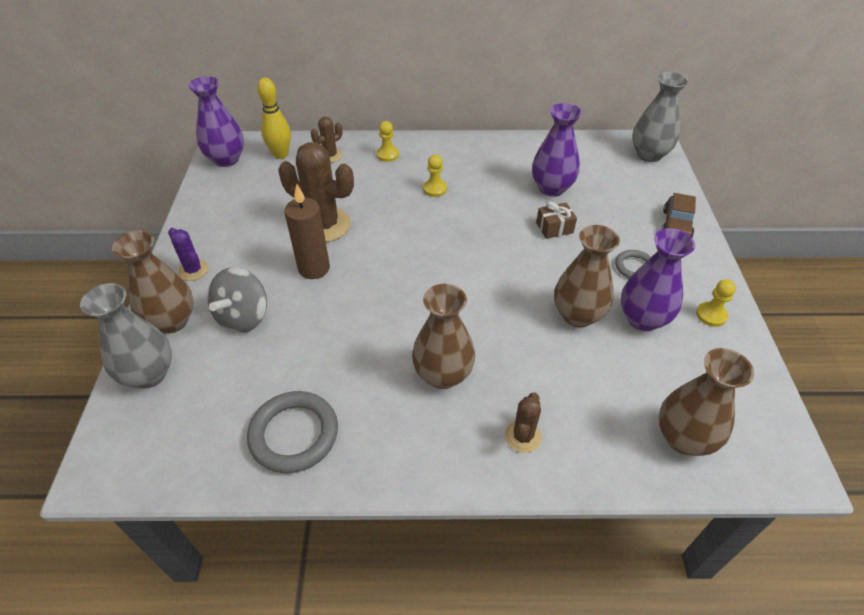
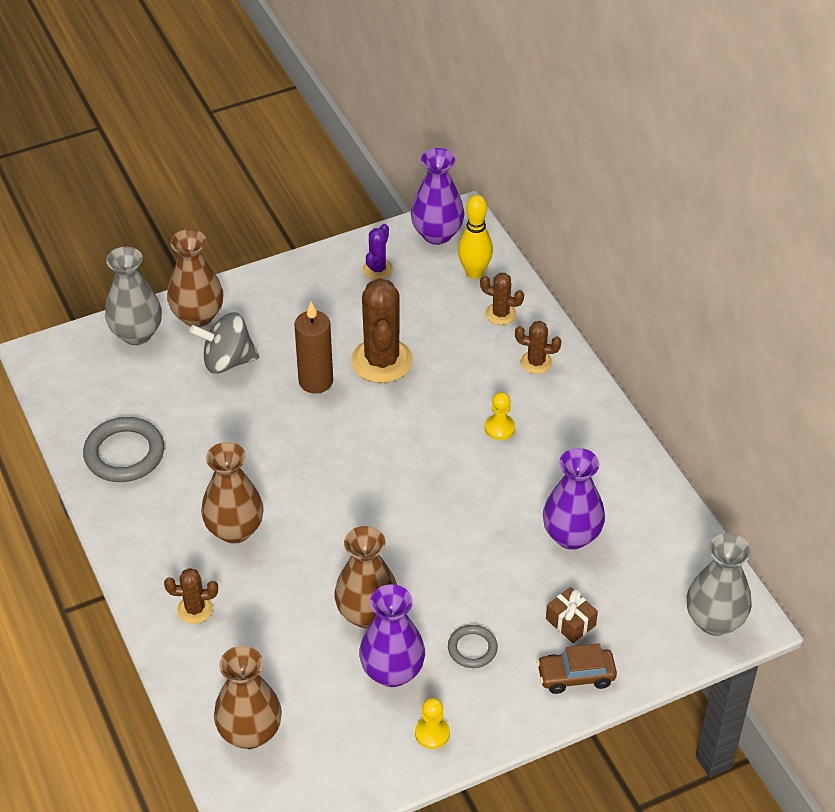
camera: 65 degrees right, 0 degrees up
(193, 270) = (264, 297): purple cactus -> purple cactus (377, 269)
(387, 155) = (536, 362): yellow pawn -> brown cactus
(554, 228) = (497, 558): brown gift -> brown gift (570, 622)

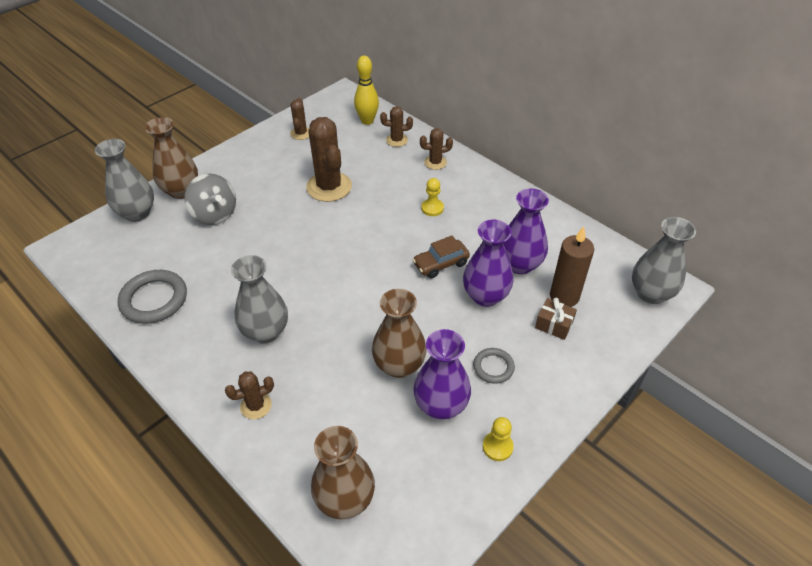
camera: 20 degrees left, 0 degrees up
(227, 361) = (215, 214): grey spinning top -> grey spinning top turned 105 degrees counterclockwise
(234, 530) = (266, 332): brown vase -> grey vase
(315, 381) = (287, 211): brown candle -> brown candle (564, 296)
(377, 269) = (301, 133): purple cactus -> brown cactus
(437, 234) = (332, 105): purple vase -> purple vase (485, 296)
(576, 676) = (580, 363): brown car -> brown car (441, 264)

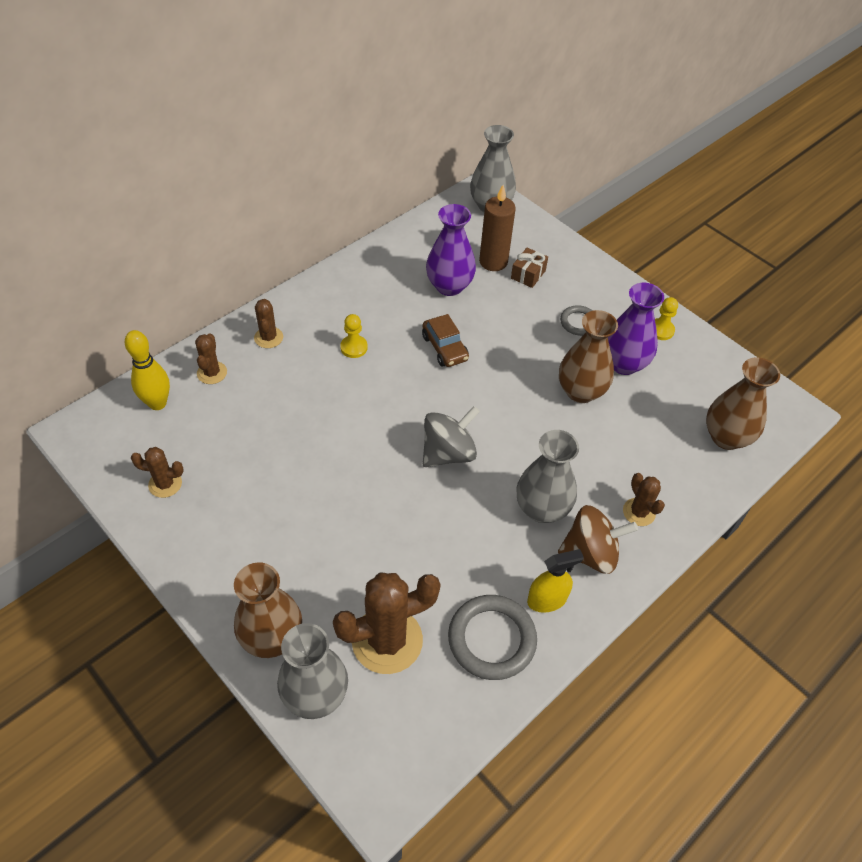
camera: 90 degrees left, 5 degrees up
(179, 334) = (547, 600): none -> yellow spray bottle
(215, 214) = (333, 584): grey spinning top -> grey spinning top (448, 453)
(218, 365) = (591, 553): none -> brown spinning top
(329, 187) = (296, 449): brown cactus -> brown cactus (387, 640)
(485, 296) = (491, 317): purple vase -> none

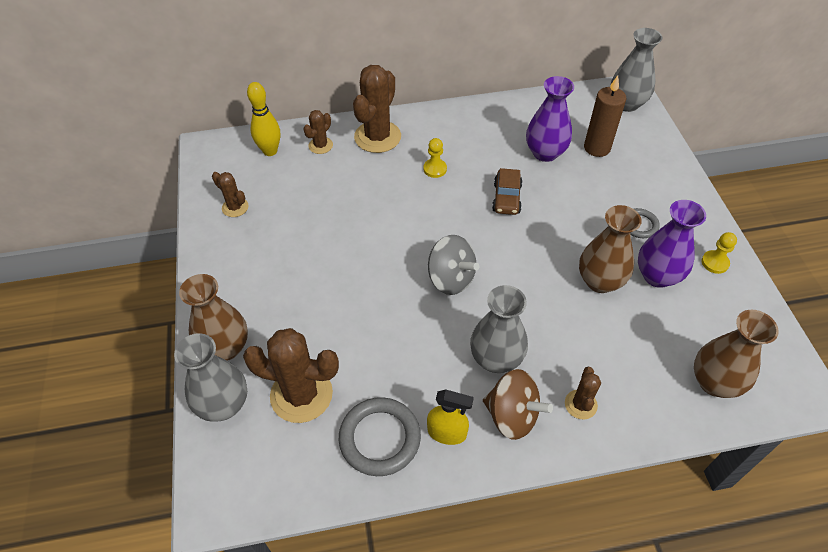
camera: 35 degrees right, 0 degrees up
(268, 337) = (377, 137): brown cactus -> brown cactus, size x1.94
(448, 453) = (451, 279): grey spinning top -> grey spinning top turned 45 degrees clockwise
(528, 274) = (620, 169): brown gift -> none

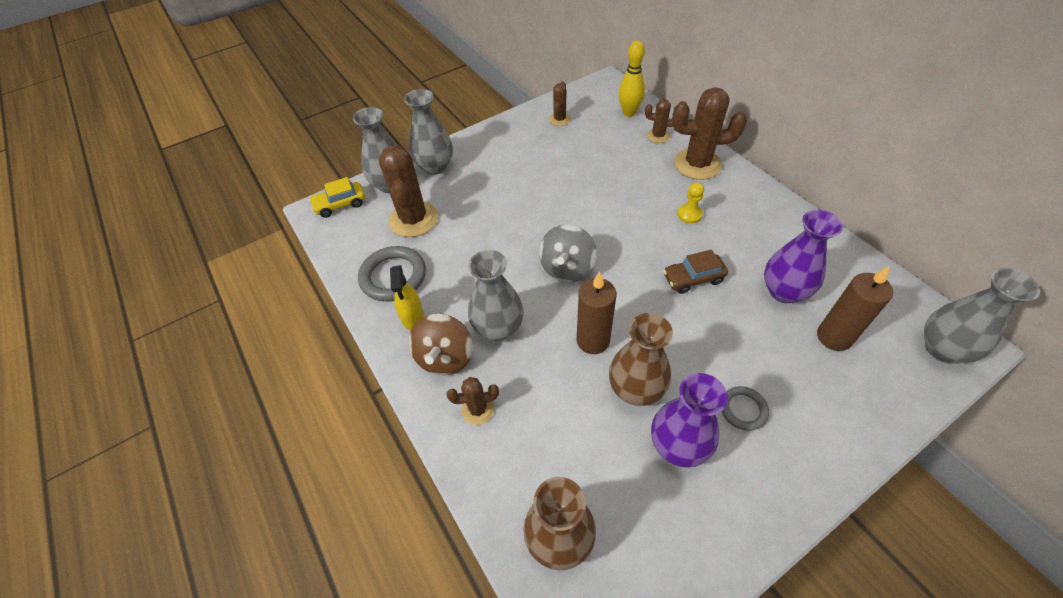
camera: 70 degrees right, 0 degrees up
(220, 473) = (340, 204): none -> yellow car
(225, 348) = (435, 166): brown vase -> grey vase
(541, 291) = (593, 340): none -> brown candle
(715, 263) = (740, 509): yellow pawn -> none

